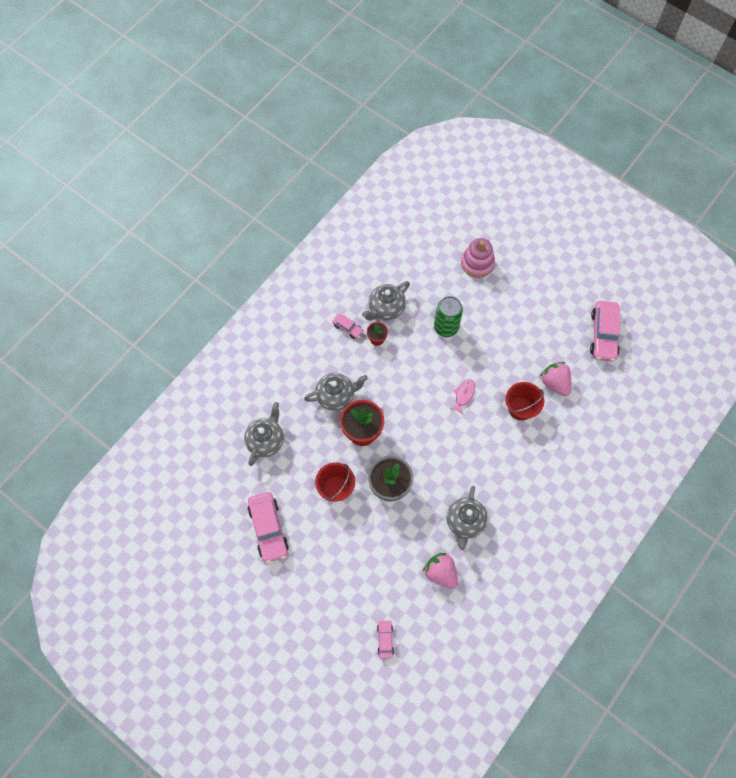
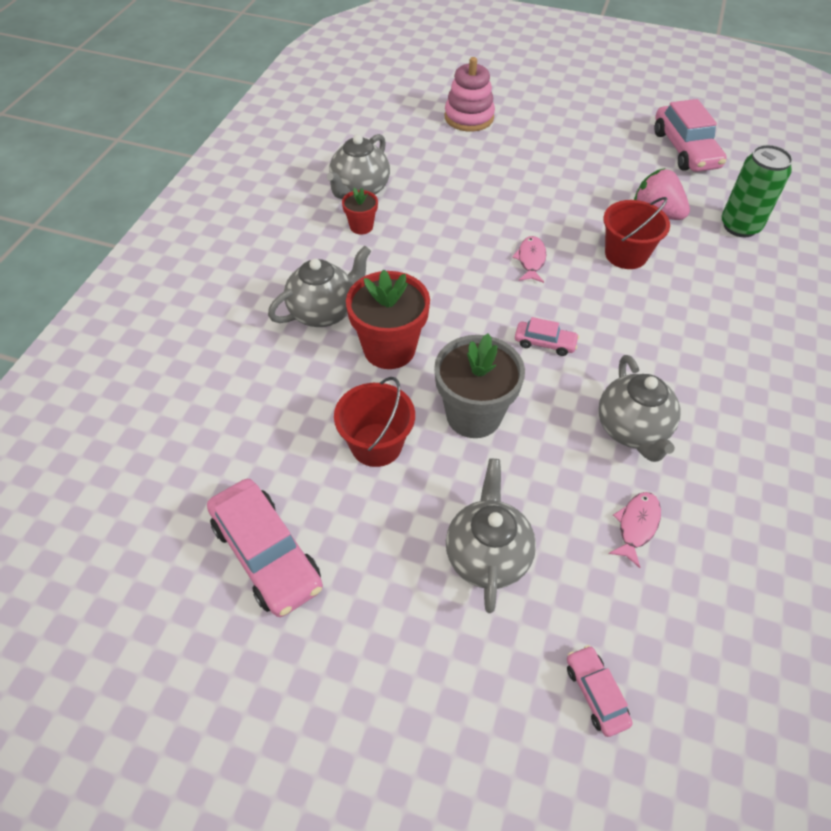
camera: 20 degrees left, 15 degrees down
(266, 441) = (217, 407): grey teapot -> grey teapot (487, 555)
(347, 328) = (309, 224): pink car -> pink car (545, 343)
(440, 573) = (636, 526): pink strawberry -> pink fish
(446, 327) = (461, 190): green can -> green can (740, 226)

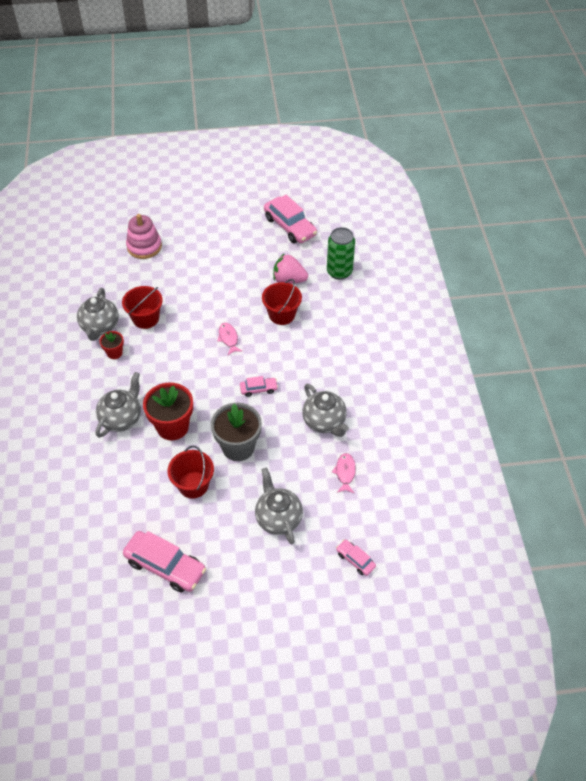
camera: 25 degrees left, 0 degrees up
(426, 199) = (145, 318): none -> red bucket

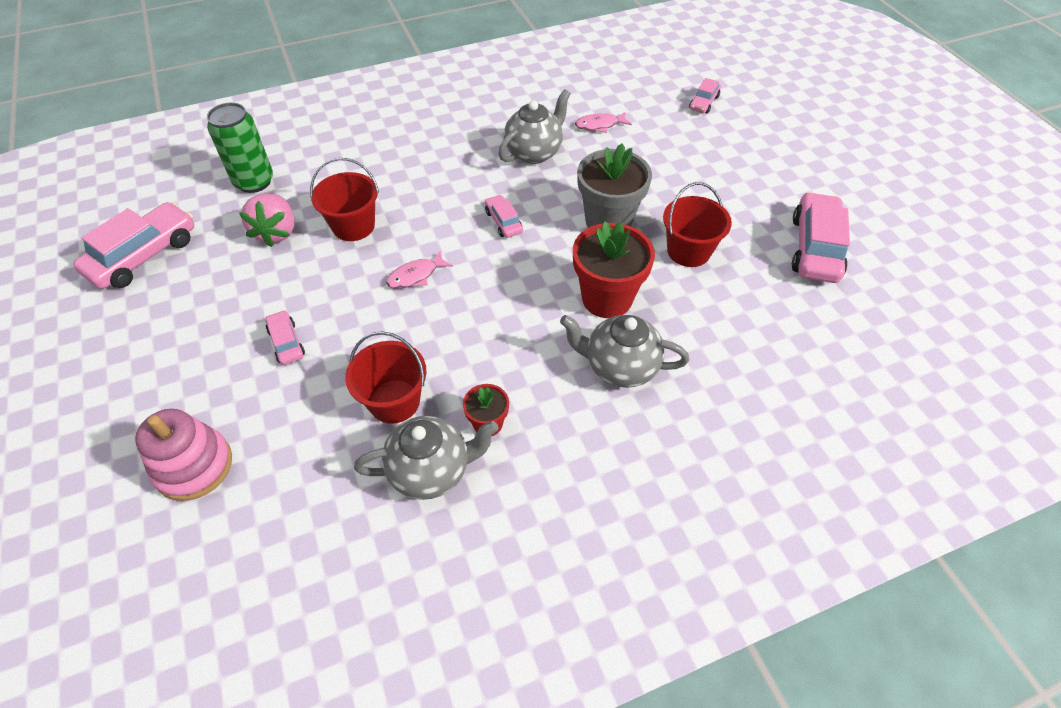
camera: 105 degrees left, 0 degrees up
(202, 280) = (286, 342): none -> pink car
(278, 518) = (690, 166): grey teapot -> none

